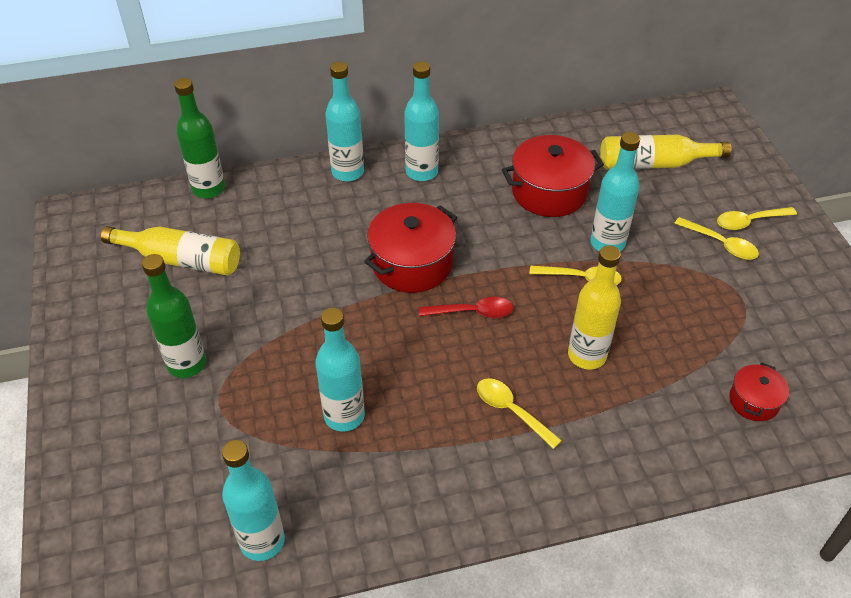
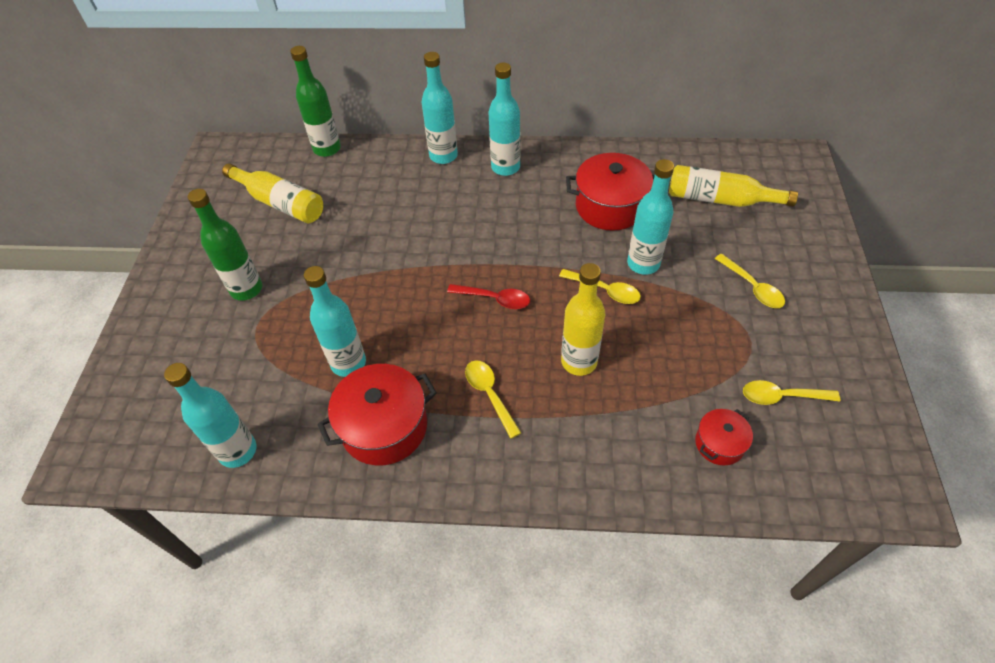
camera: 20 degrees right, 5 degrees up
(412, 263) = (462, 245): red pot -> red pot (384, 427)
(749, 221) = (790, 272): yellow spoon -> yellow spoon (781, 396)

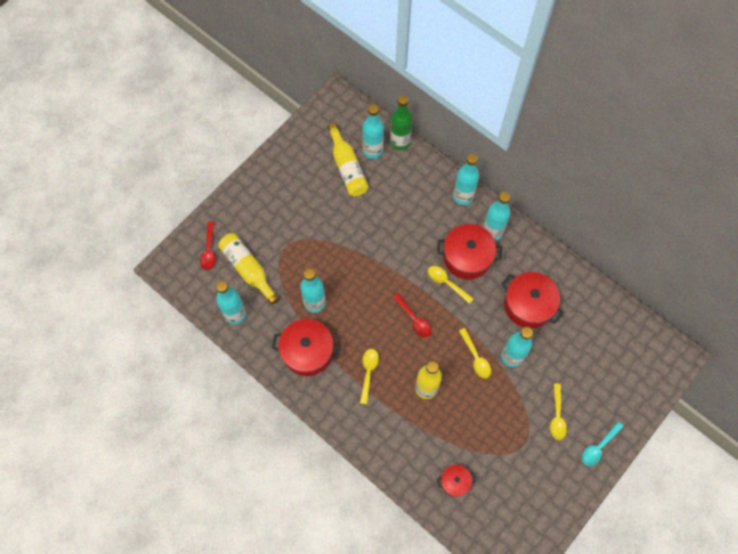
camera: 35 degrees right, 15 degrees up
(141, 397) = (209, 250): none -> red spoon
(246, 289) = (294, 218): green bottle -> none
(300, 172) = (373, 150): none -> turquoise bottle
(500, 204) = (467, 257): none -> red pot
(720, 199) = (597, 348): yellow bottle -> yellow bottle (248, 269)
(781, 396) = (509, 484): yellow spoon -> yellow spoon (446, 283)
(827, 287) = (598, 447): none -> turquoise spoon

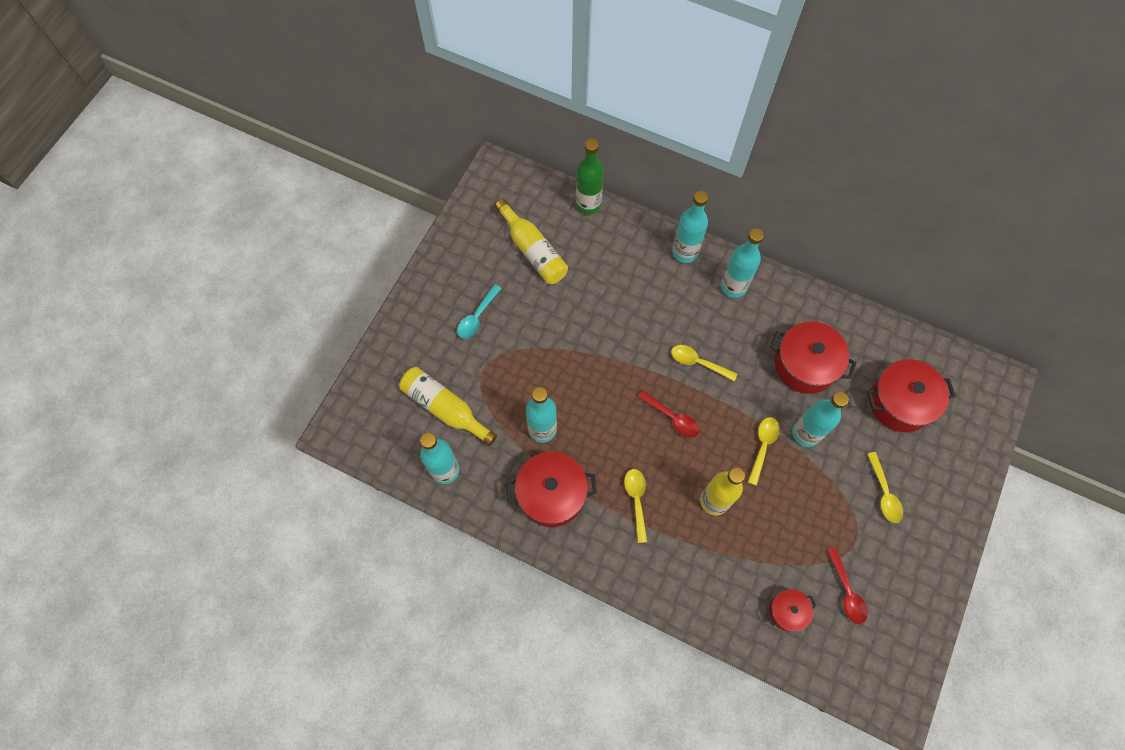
camera: 15 degrees left, 0 degrees up
(209, 250) = (388, 397): red spoon -> red spoon (846, 591)
(373, 150) = (558, 223): turquoise bottle -> none
(467, 257) = (713, 325): red pot -> red pot (900, 402)
(476, 357) = (763, 446): yellow spoon -> yellow spoon turned 120 degrees counterclockwise
(598, 447) = (946, 518): turquoise spoon -> turquoise spoon (477, 317)

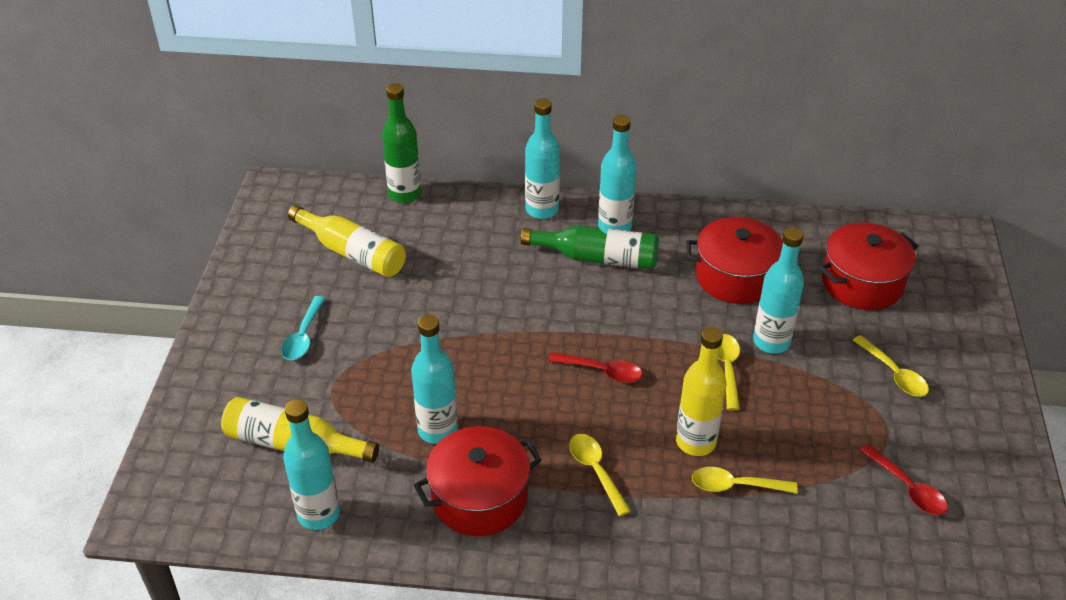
camera: 20 degrees left, 25 degrees down
(698, 362) = (607, 308): yellow spoon -> yellow spoon (735, 485)
(709, 313) = (598, 258): none -> green bottle
(787, 611) = (847, 533): red pot -> none

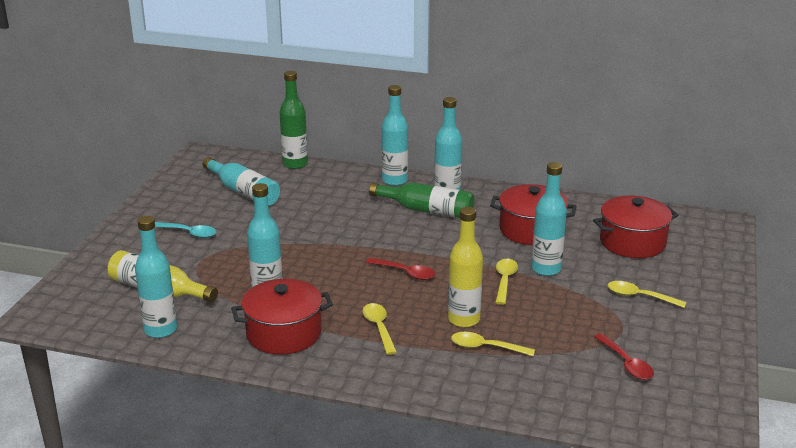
camera: 10 degrees right, 15 degrees down
(303, 336) = (189, 233): turquoise spoon -> turquoise spoon turned 90 degrees counterclockwise
(352, 253) = (243, 192): yellow bottle -> turquoise bottle
(894, 374) = (639, 296): yellow spoon -> yellow spoon turned 135 degrees clockwise

